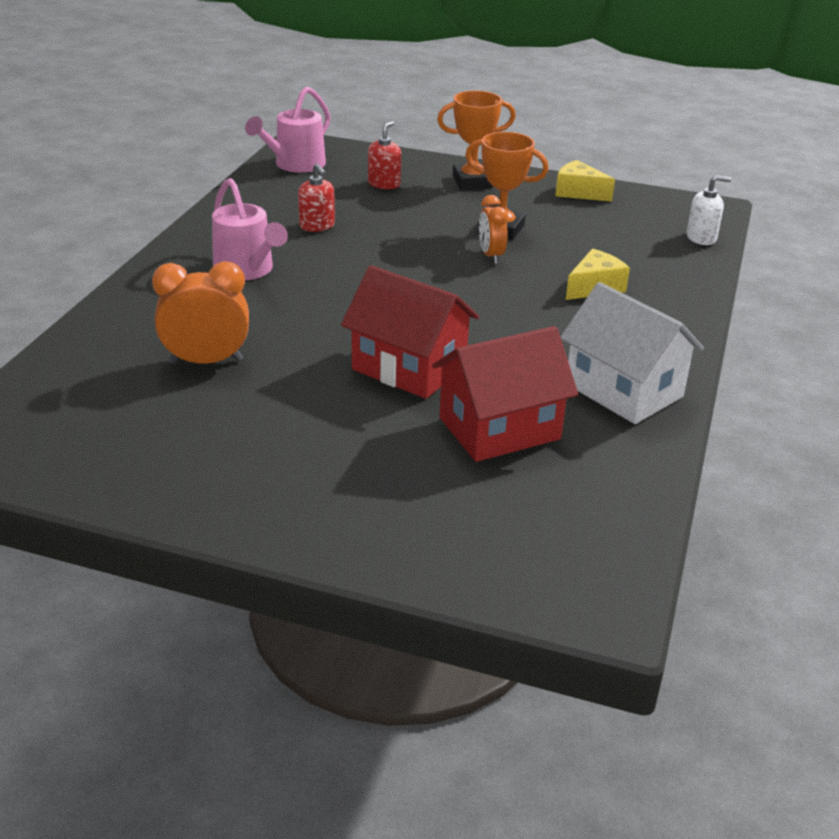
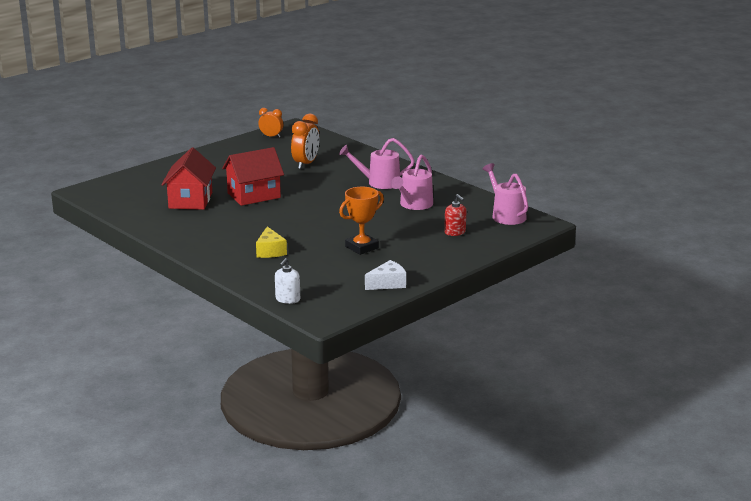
camera: 120 degrees right, 10 degrees down
(317, 226) = (414, 205): red soap dispenser -> pink watering can
(472, 181) = (436, 257): orange trophy -> none
(491, 255) = (333, 236): orange clock -> orange clock (271, 136)
(578, 192) = (388, 284): yellow cheese -> white cheese
(624, 390) = (180, 229): white house -> none

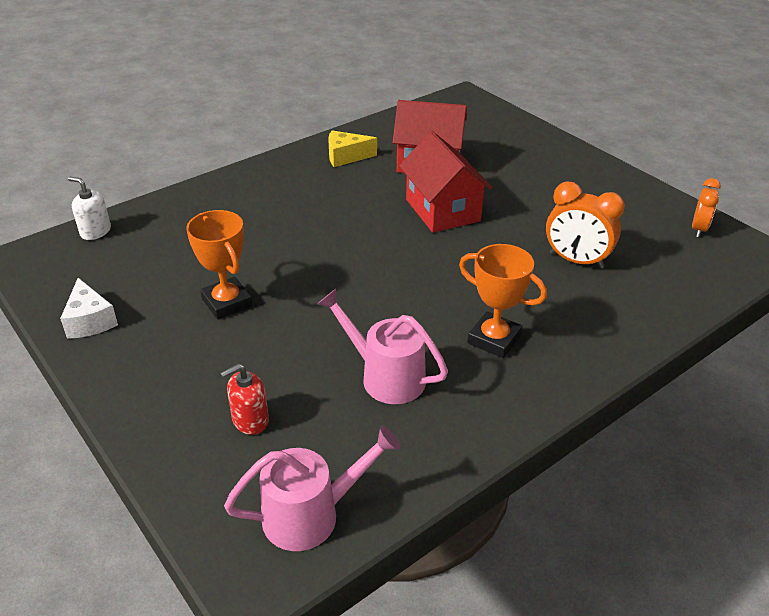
camera: 95 degrees right, 15 degrees up
(270, 251) = (245, 221): yellow cheese -> yellow cheese (346, 157)
(379, 183) = (494, 339): pink watering can -> orange trophy

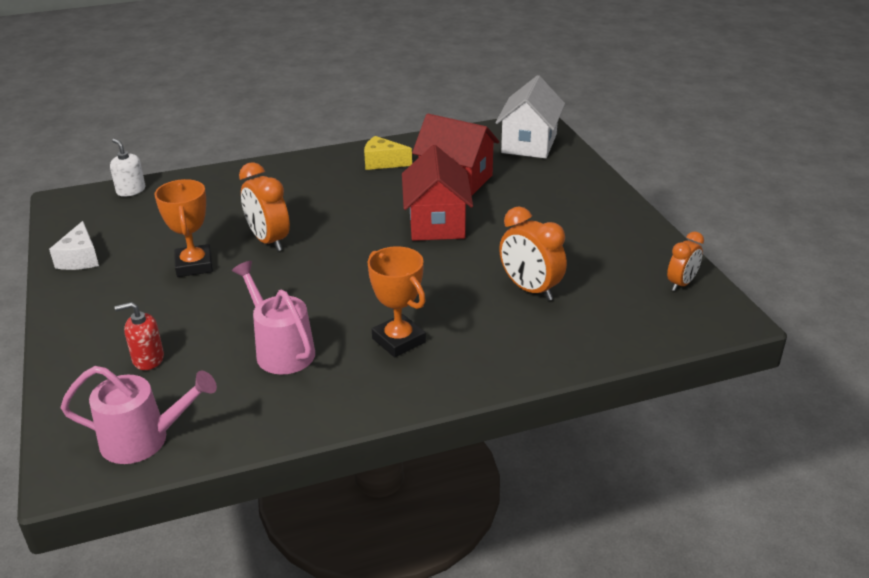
camera: 20 degrees right, 5 degrees down
(288, 260) = (269, 241): none -> orange clock
(470, 116) = (529, 143): none -> white house

